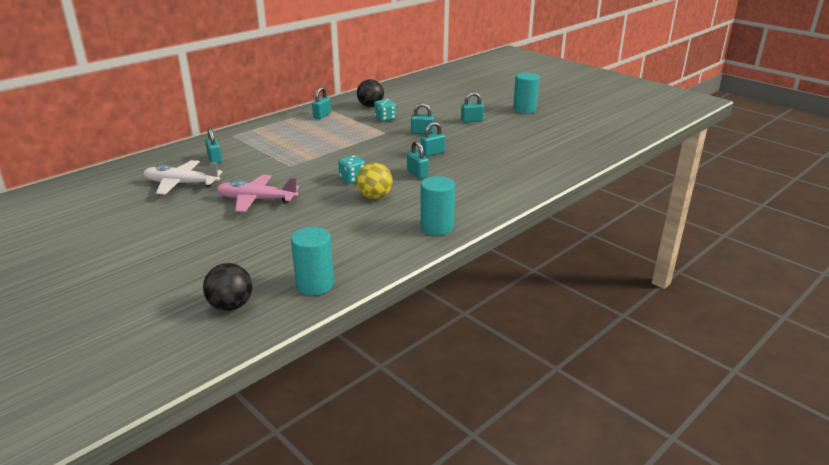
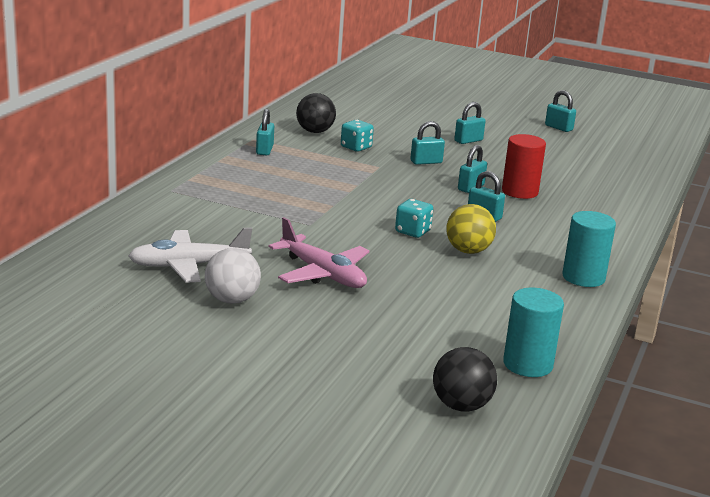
camera: 25 degrees left, 5 degrees down
(178, 209) = (232, 300): none -> white ball
(215, 159) = (192, 227): turquoise padlock -> turquoise padlock (558, 128)
(256, 200) = (323, 274): pink plane -> pink plane turned 120 degrees counterclockwise
(466, 159) = (520, 192): none -> red cylinder
(524, 109) = (514, 121): turquoise cylinder -> none

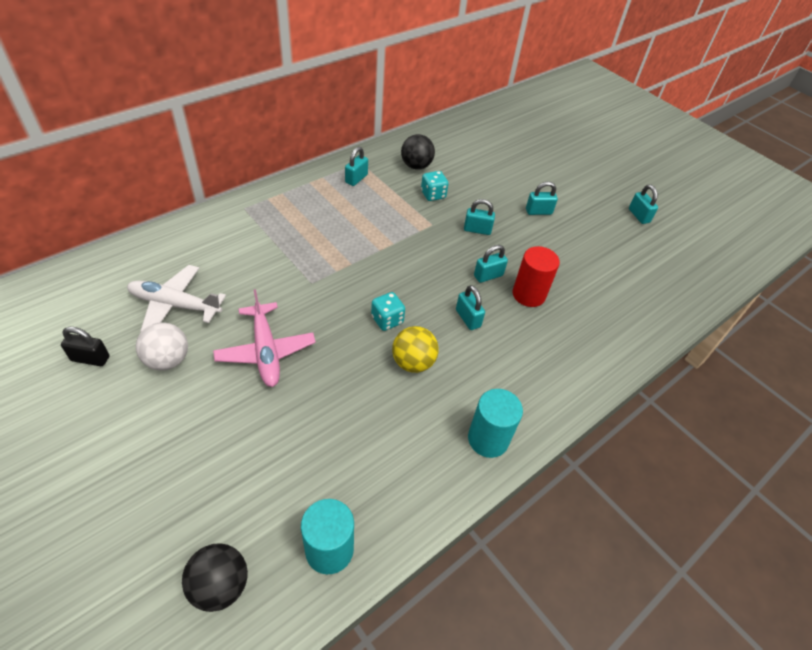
camera: 25 degrees right, 25 degrees up
(148, 317) = (90, 358): none -> black padlock

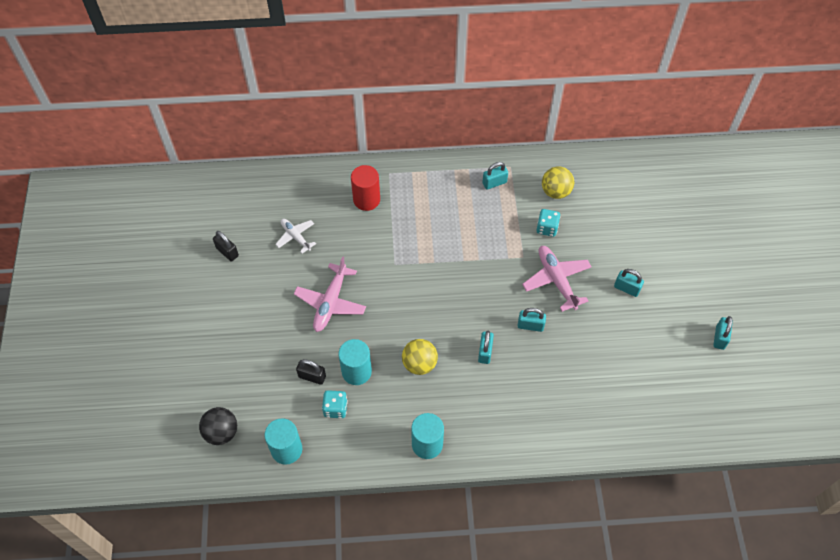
camera: 40 degrees right, 10 degrees up
(168, 360) = (269, 277): white ball -> none
(175, 305) = (295, 237): white plane -> white plane, size x0.63
(300, 441) = (312, 376): none -> black padlock
(350, 407) = (356, 371): none -> turquoise cylinder
(387, 320) = (426, 322): turquoise dice -> turquoise dice (335, 408)
(416, 166) = (555, 191): black ball -> yellow ball
(477, 230) = (556, 280): turquoise padlock -> pink plane
(528, 294) = (549, 358): red cylinder -> red cylinder (366, 200)

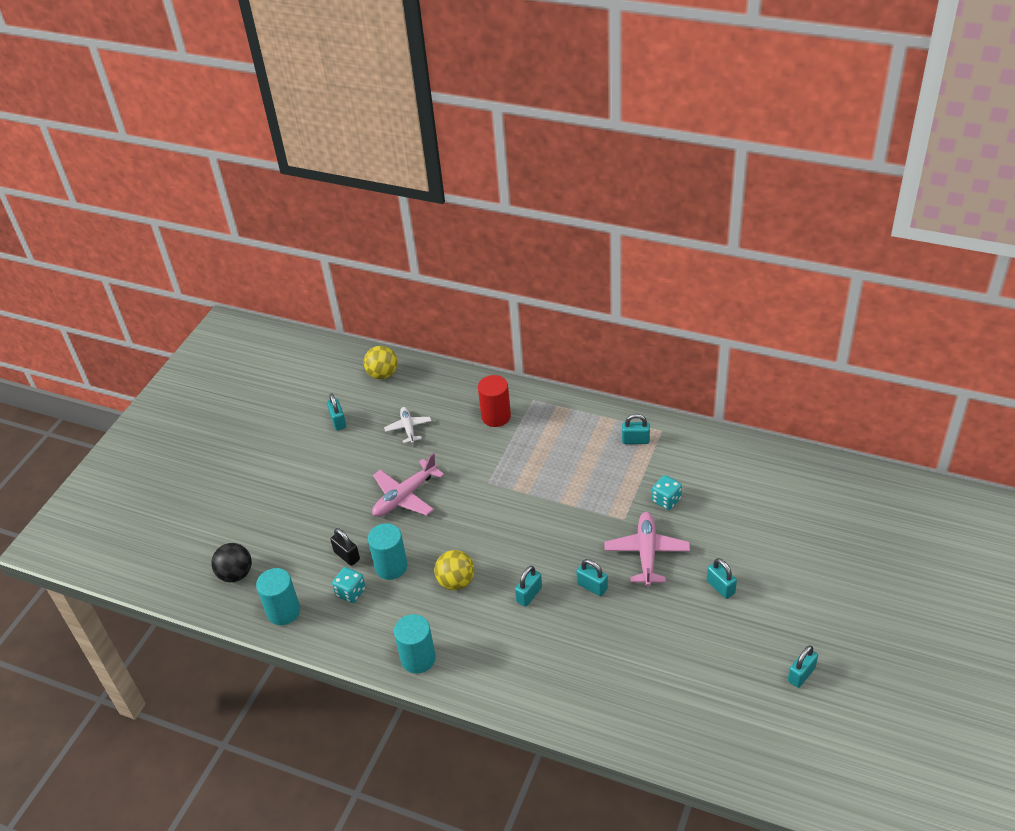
camera: 30 degrees right, 15 degrees down
(227, 252) = (338, 421): black padlock -> turquoise padlock
(555, 191) = (697, 468): yellow ball -> yellow ball (383, 374)

